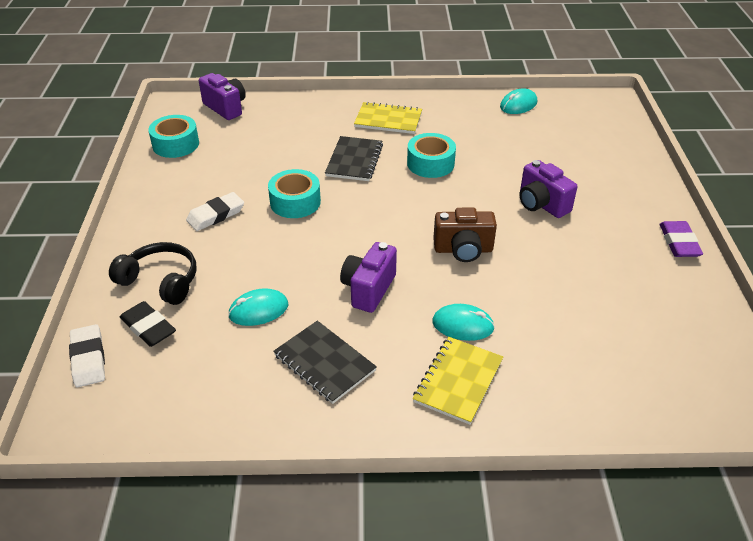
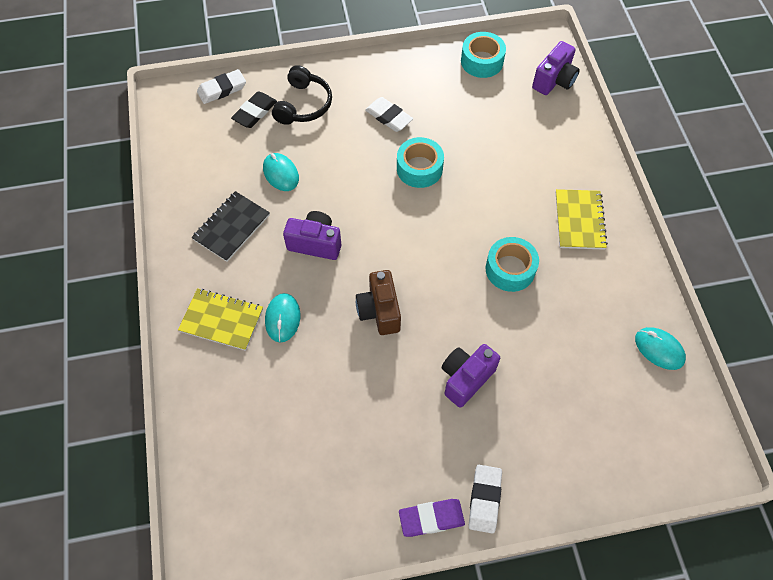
camera: 80 degrees right, 20 degrees up
(354, 160) = (496, 202): black notebook -> none
(656, 210) = (484, 499): none -> white eraser

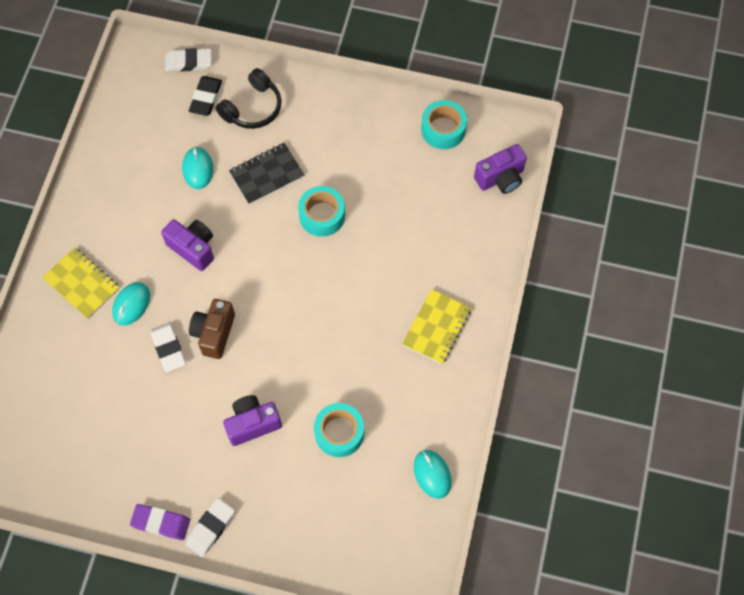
camera: 25 degrees right, 5 degrees up
(231, 227) = (130, 203): black notebook -> black notebook (267, 175)
(255, 112) = (206, 98): black eraser -> black eraser turned 45 degrees counterclockwise
(389, 117) = (323, 152): white eraser -> white eraser (168, 348)
(510, 269) = (346, 345): turquoise tape -> turquoise tape (339, 433)

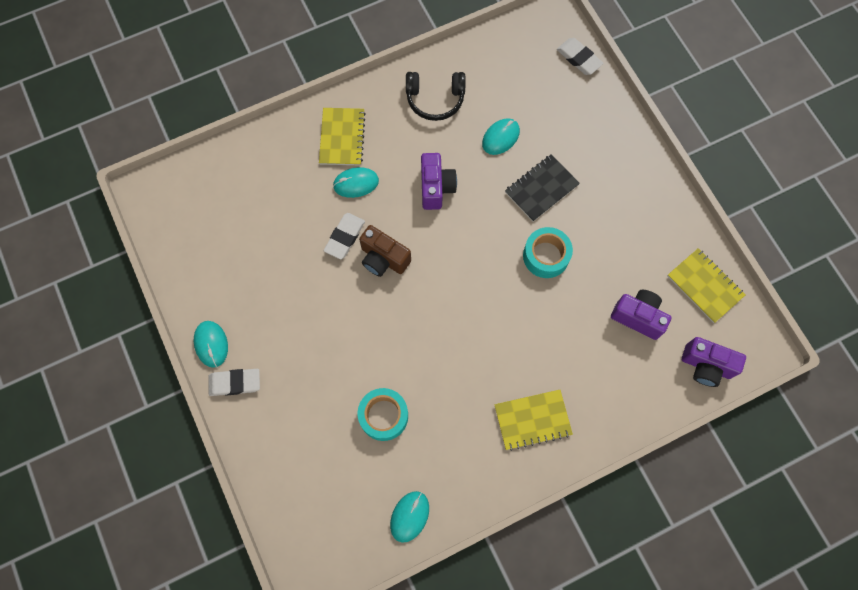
camera: 50 degrees right, 5 degrees up
(161, 523) = (211, 344): purple eraser -> turquoise mouse
(206, 98) = (562, 94): black eraser -> none
(214, 333) = (383, 259): brown camera -> brown camera turned 120 degrees counterclockwise
(252, 424) = (337, 346): purple camera -> purple camera (638, 317)
(253, 108) = (586, 133): black headphones -> black headphones (435, 99)
(267, 175) = (541, 189): black notebook -> black notebook turned 60 degrees counterclockwise
(443, 129) = (704, 286): turquoise tape -> yellow notebook

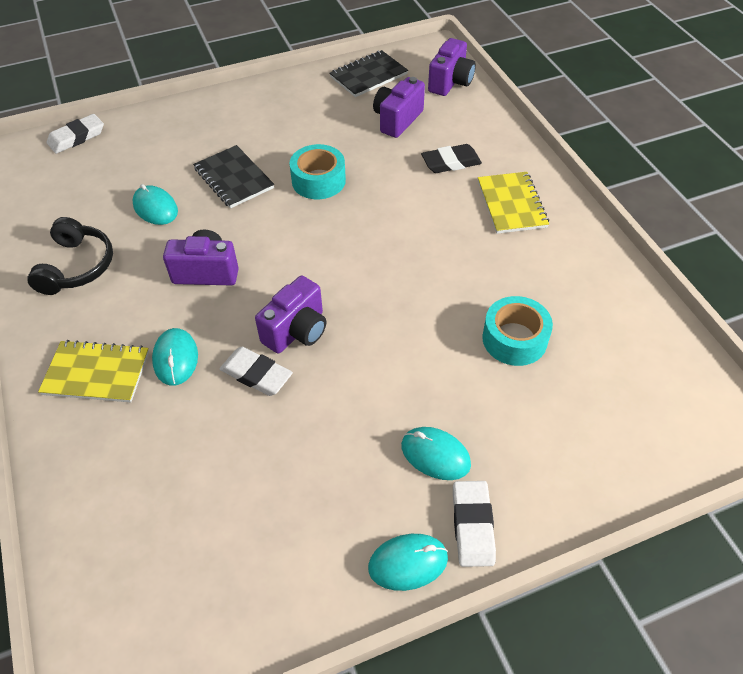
camera: 85 degrees left, 20 degrees down
(383, 259) = (297, 331): brown camera -> purple camera
(409, 516) = (638, 318): turquoise mouse -> turquoise mouse (435, 455)
(582, 367) = (451, 162): none -> black eraser
(704, 286) = (368, 76): yellow notebook -> black notebook

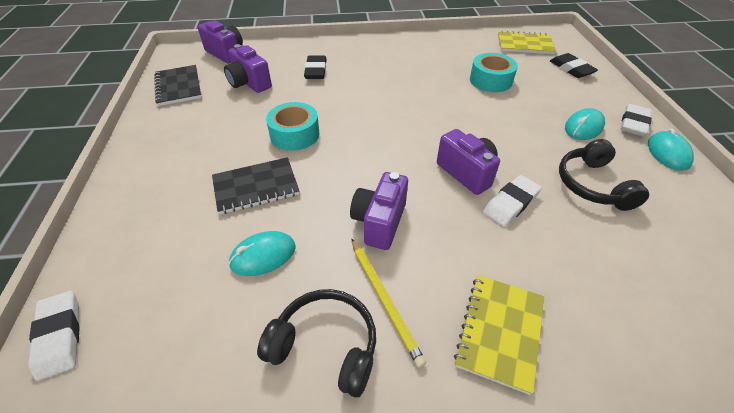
camera: 75 degrees left, 5 degrees down
(120, 292) = (384, 300): none -> yellow pencil
(175, 358) = (487, 258): turquoise mouse -> none
(309, 458) = (592, 185): none -> black headphones
(472, 525) = (633, 123): white eraser -> white eraser turned 75 degrees counterclockwise
(511, 204) = (372, 57): yellow notebook -> yellow notebook (525, 45)
(609, 446) = (571, 69): none -> black eraser

